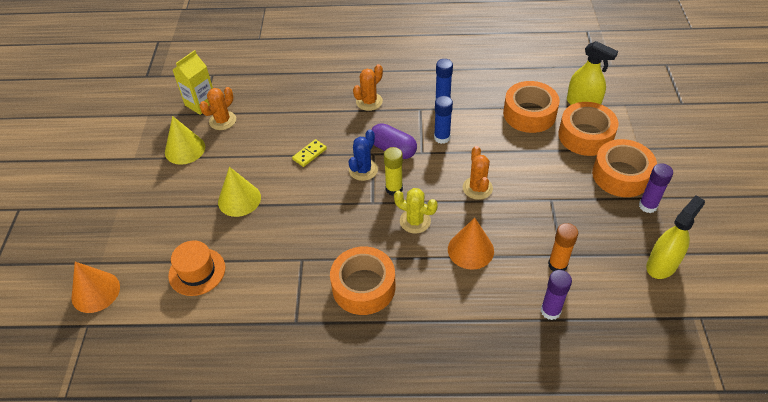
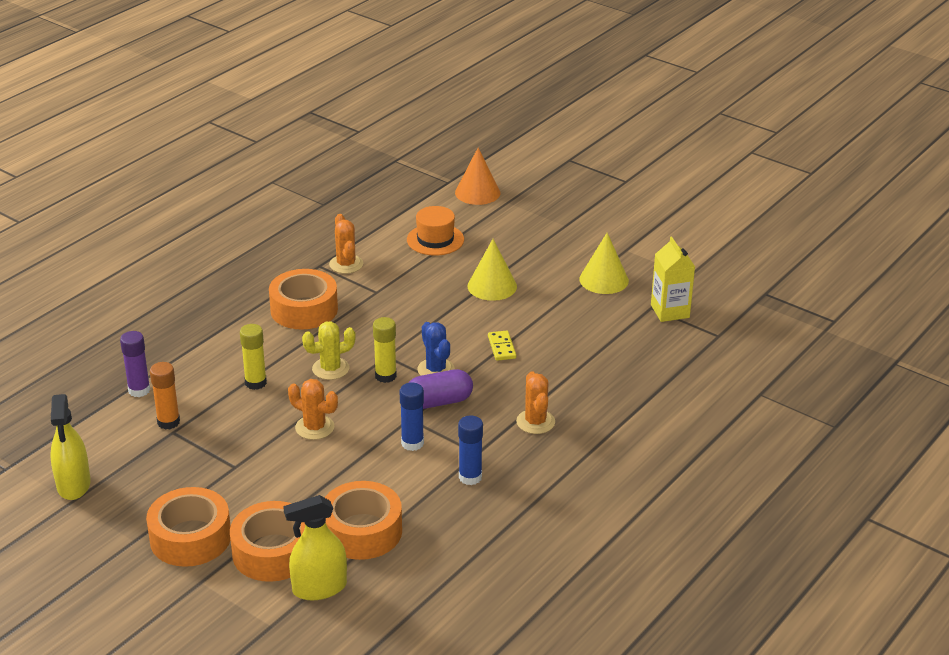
camera: 125 degrees right, 15 degrees down
(222, 121) = (623, 315): orange cactus -> orange cactus (346, 264)
(470, 250) = (255, 383): orange cone -> yellow glue stick
(647, 206) = (133, 527): purple glue stick -> none

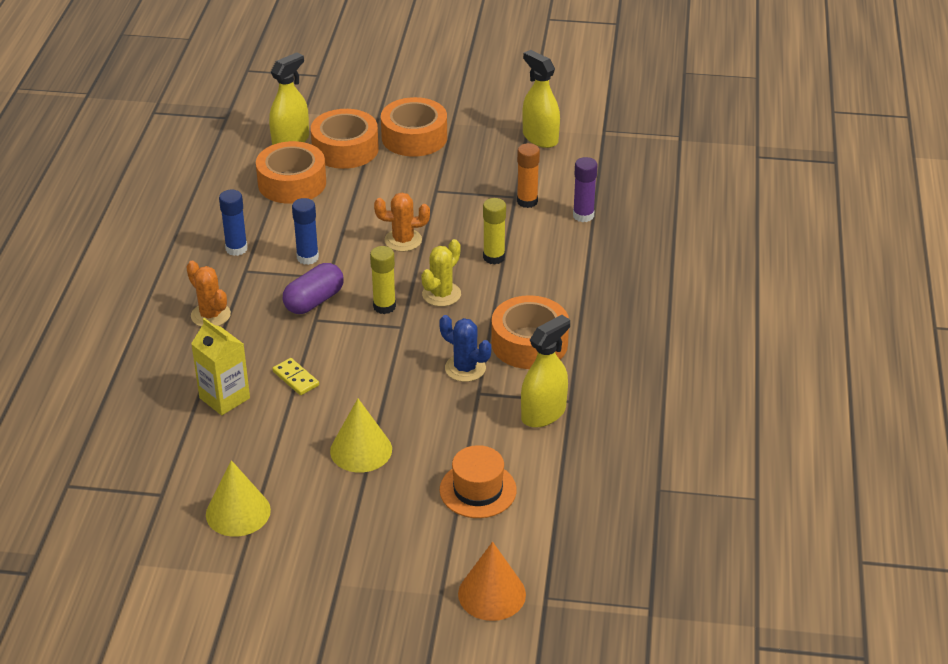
camera: 150 degrees right, 5 degrees up
(346, 264) = (543, 413): orange cactus -> yellow spray bottle
(436, 369) = (342, 330): blue cactus -> blue cactus (465, 368)
(670, 311) = (136, 497): yellow carton -> yellow carton (224, 398)

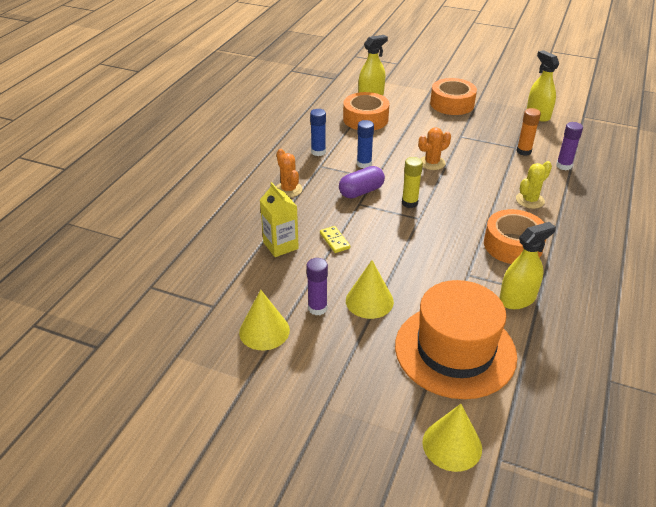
camera: 15 degrees right, 0 degrees up
(297, 471) = (317, 308): none -> purple glue stick
(345, 149) = (405, 104): orange tape -> none
(403, 240) = (432, 163): orange cactus -> orange cactus turned 45 degrees counterclockwise
(441, 294) = (452, 201): yellow cactus -> yellow cactus (530, 200)
(465, 368) = (461, 255): blue cactus -> none
(478, 490) = (455, 350): orange hat -> orange hat, size x1.92
(492, 594) = (452, 445): orange cone -> yellow cone
(494, 257) = (494, 183): yellow glue stick -> none

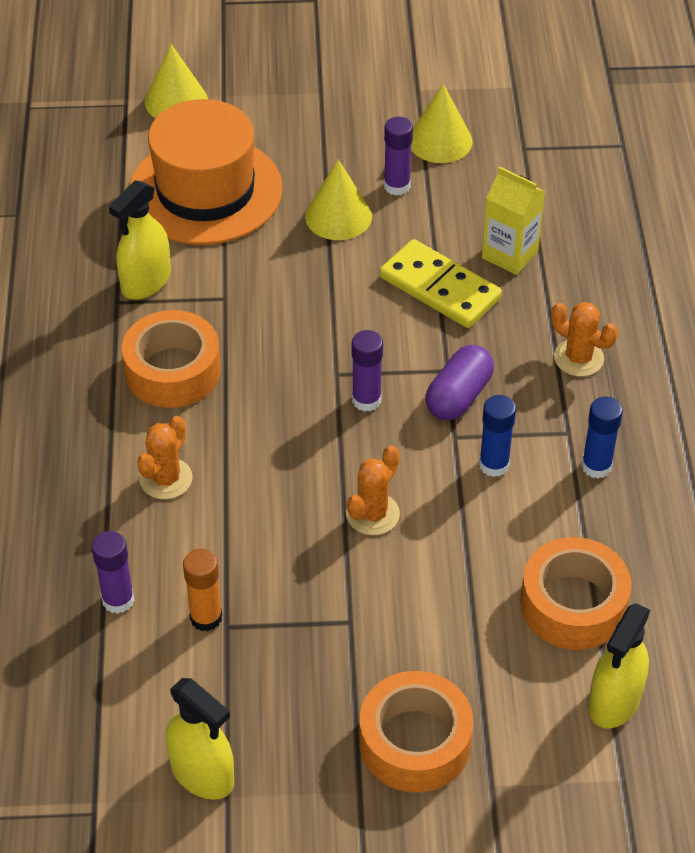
camera: 155 degrees right, 10 degrees up
(334, 241) = (439, 288): yellow domino -> yellow domino, size x2.01
(409, 203) = (366, 400): yellow glue stick -> purple glue stick
(530, 200) = (166, 479): yellow cactus -> orange cactus

